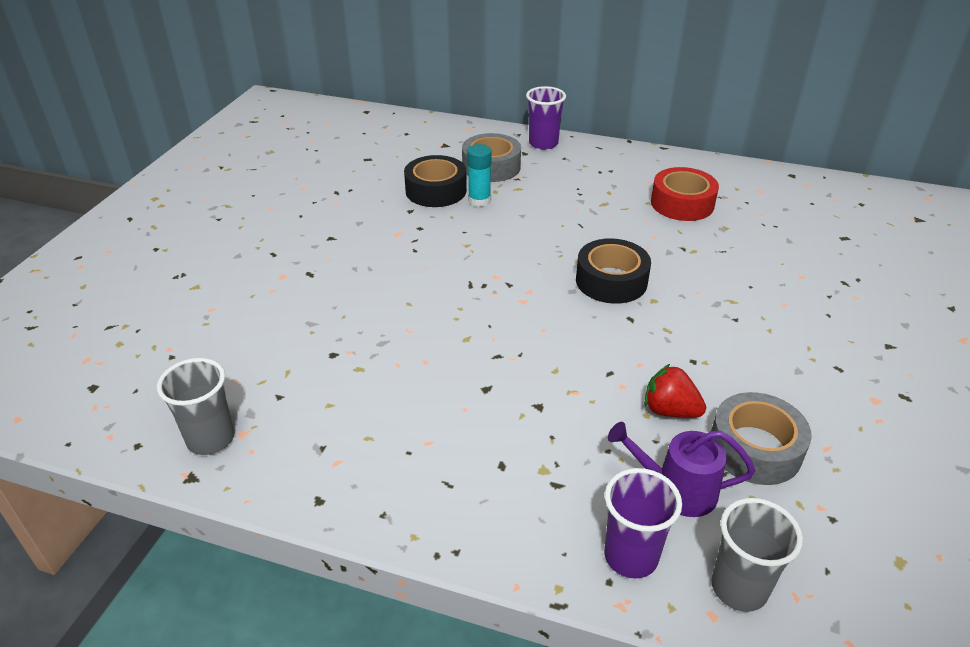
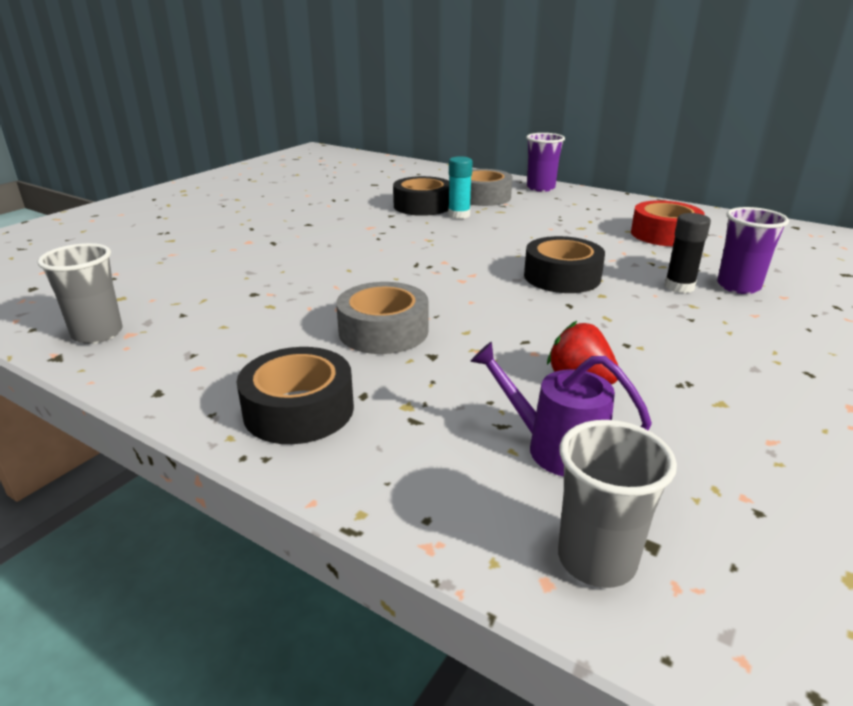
camera: 15 degrees right, 10 degrees down
(456, 494) = (299, 410): none -> black tape
(631, 556) = (466, 500): purple cup -> purple cup (738, 286)
(715, 278) = (679, 287): none -> black glue stick
(755, 448) = (673, 427): grey tape -> grey tape (383, 331)

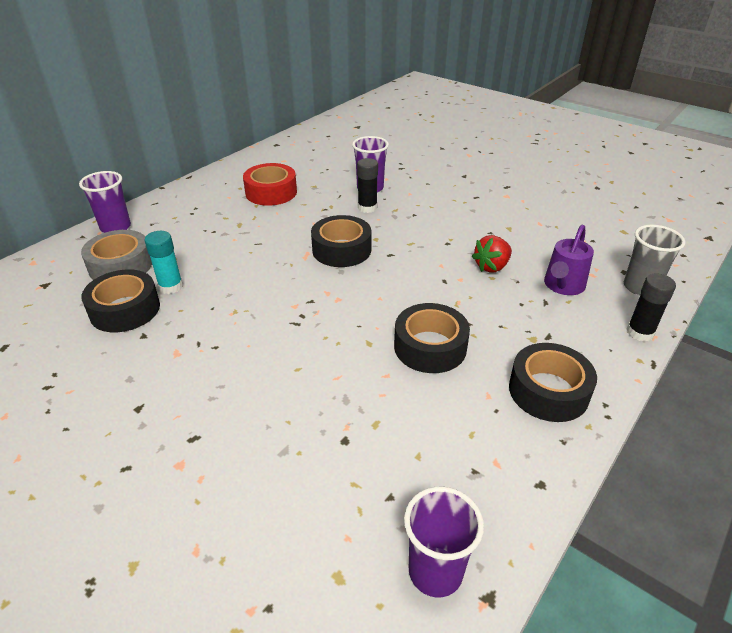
camera: 85 degrees left, 10 degrees up
(97, 334) = (435, 571): grey cup -> purple cup
(383, 331) = (430, 347): grey tape -> black tape
(437, 528) = (640, 332): none -> black glue stick

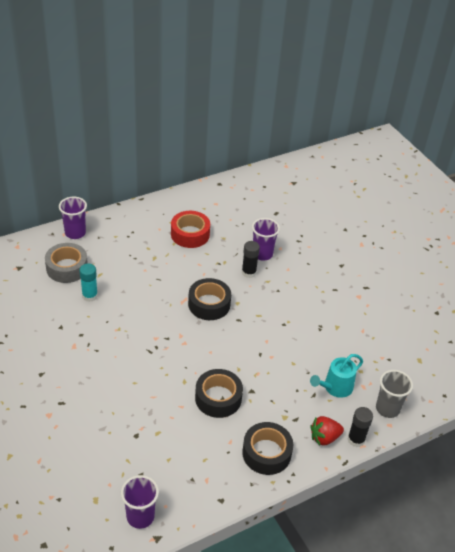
camera: 20 degrees right, 5 degrees up
(125, 310) = (57, 304): black tape -> none
(491, 267) = (299, 355): red strawberry -> red strawberry (324, 437)
(562, 286) = (335, 387): purple watering can -> turquoise watering can

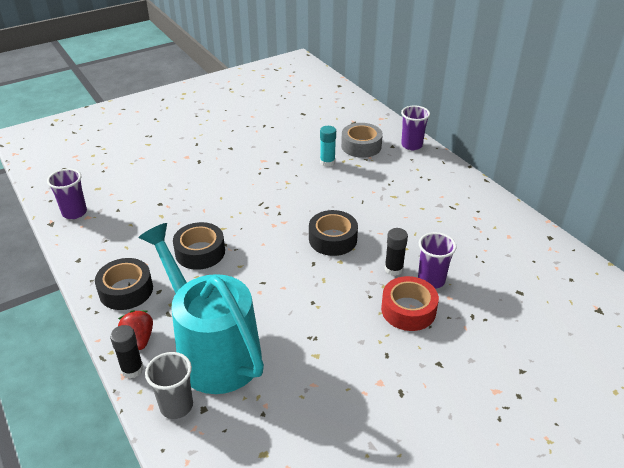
camera: 90 degrees right, 5 degrees down
(190, 234) = (442, 219): red tape -> red tape (408, 310)
(335, 387) = (213, 351): turquoise watering can -> turquoise watering can, size x2.21

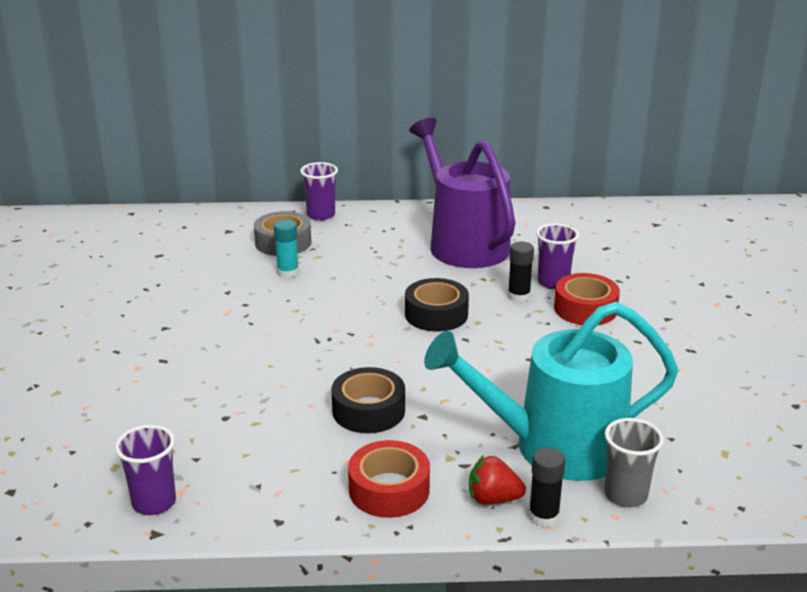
camera: 60 degrees left, 10 degrees down
(126, 290) = (389, 489): black tape -> red tape
(442, 217) = (464, 243): none -> purple watering can

